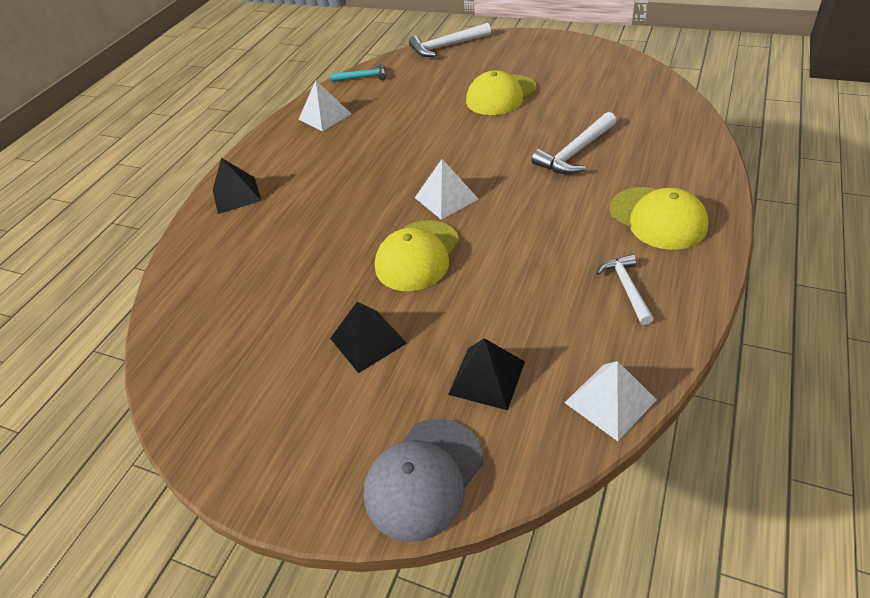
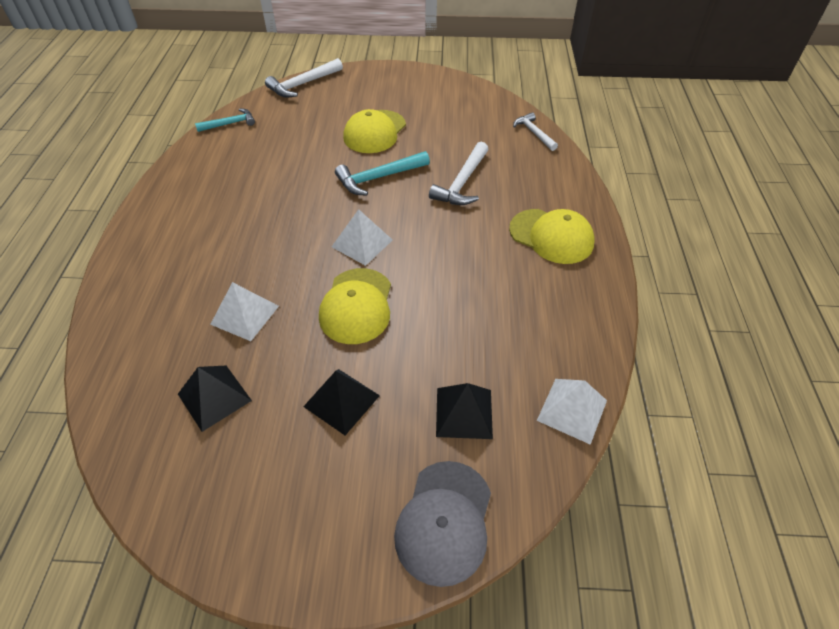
camera: 25 degrees left, 5 degrees up
(236, 195) = (140, 270): black pyramid -> black pyramid (214, 397)
(324, 116) = (204, 171): white pyramid -> white pyramid (244, 315)
(488, 139) = (379, 178): none -> turquoise hammer
(626, 288) = (549, 305): white hammer -> white hammer (534, 133)

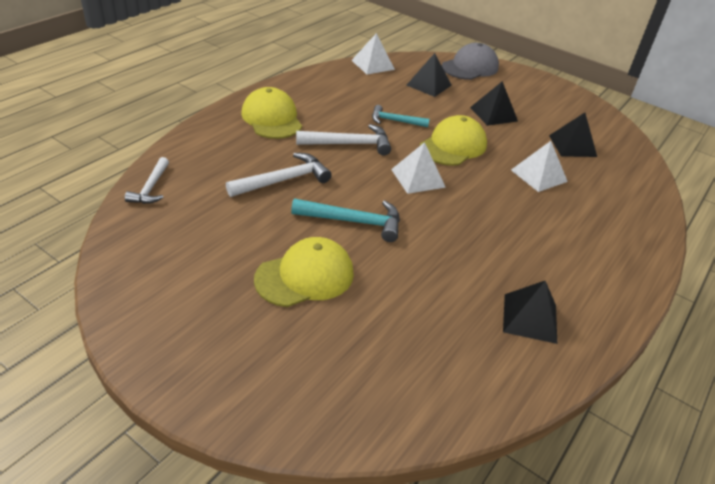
camera: 150 degrees left, 10 degrees down
(214, 173) = (530, 318): none -> black pyramid
(229, 124) = (484, 397): turquoise hammer -> turquoise hammer (395, 121)
(303, 84) = (325, 427): white hammer -> white hammer (349, 144)

